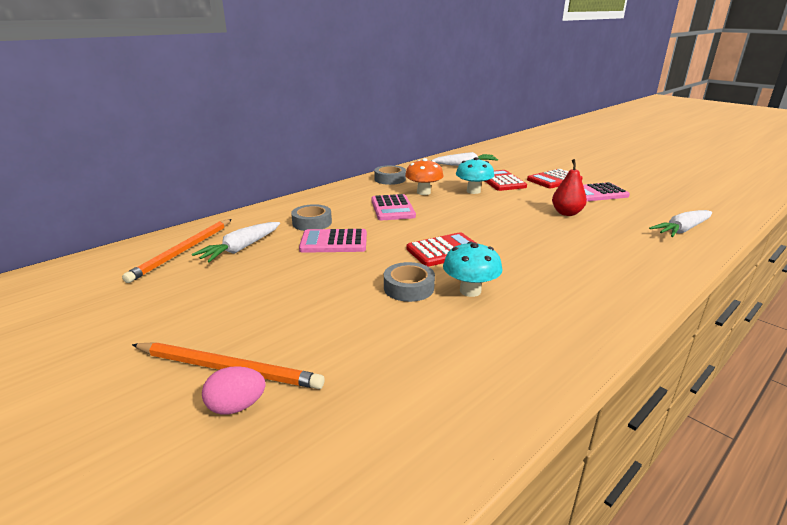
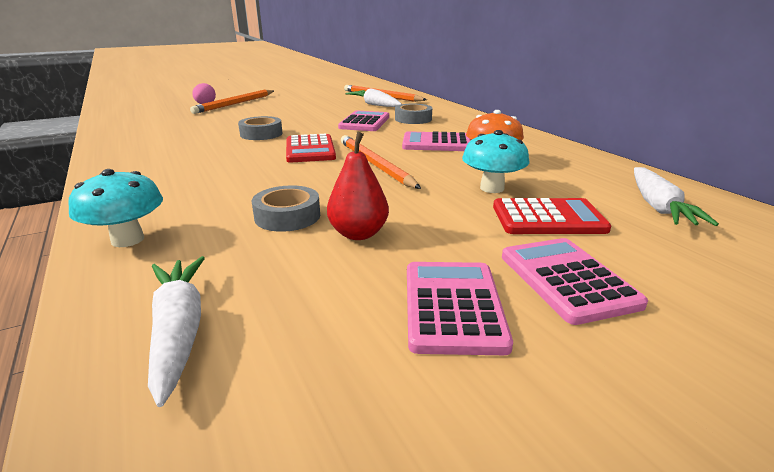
camera: 105 degrees right, 0 degrees up
(390, 179) = (552, 151): grey tape -> grey tape (287, 216)
(460, 222) = (375, 164): none -> orange pencil
(470, 291) = (230, 148): turquoise mushroom -> turquoise mushroom (128, 240)
(554, 180) = (567, 280): red calculator -> pink calculator

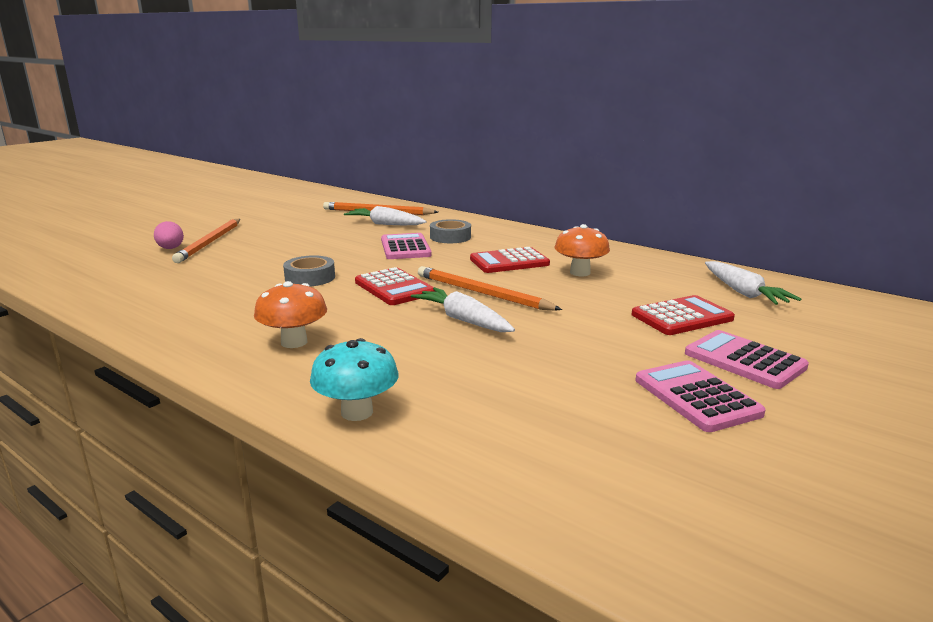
camera: 25 degrees left, 5 degrees down
(176, 177) = (294, 342): none -> orange mushroom
(179, 331) = (531, 466): white carrot -> white carrot (463, 320)
(287, 216) = (475, 358): grey tape -> none
(358, 234) = (558, 360): red pear -> none
(436, 143) = (509, 262): pink calculator -> red calculator
(492, 188) = (611, 299): turquoise mushroom -> none

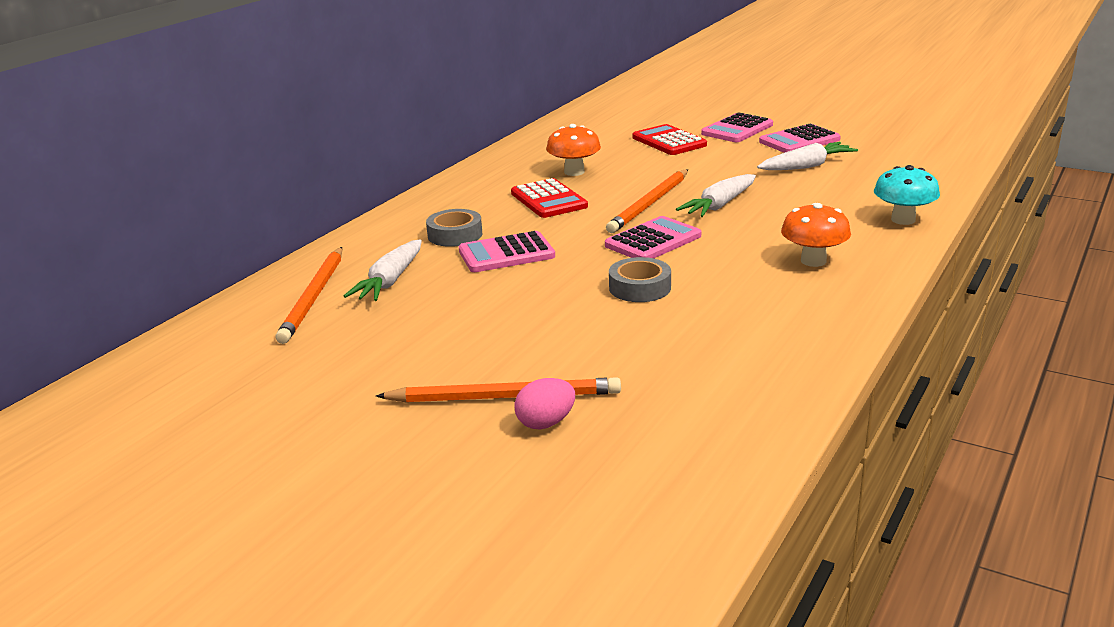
camera: 95 degrees left, 5 degrees up
(394, 288) = (653, 241): red calculator -> pink calculator
(743, 292) = (605, 124): white carrot -> white carrot (806, 166)

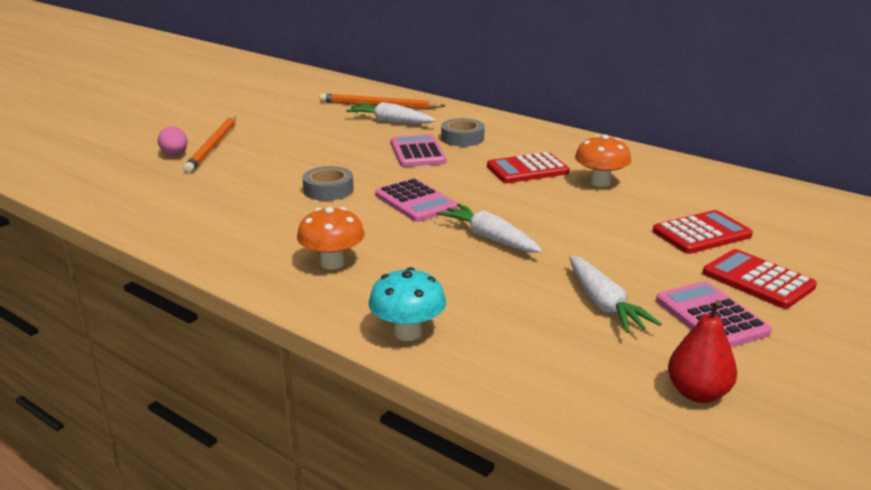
camera: 95 degrees right, 0 degrees up
(650, 204) = (504, 207): orange pencil -> none
(737, 129) = (758, 280): pink calculator -> red calculator
(895, 145) = (697, 393): none -> red pear

